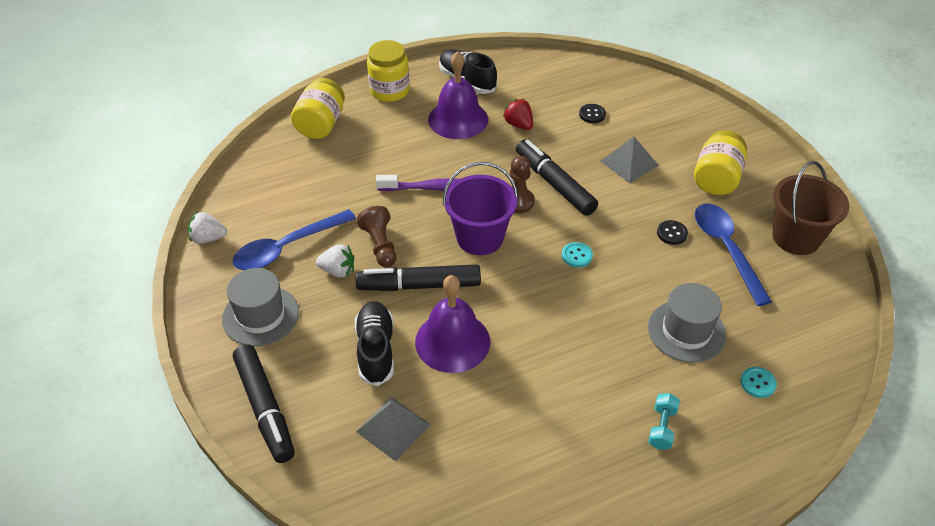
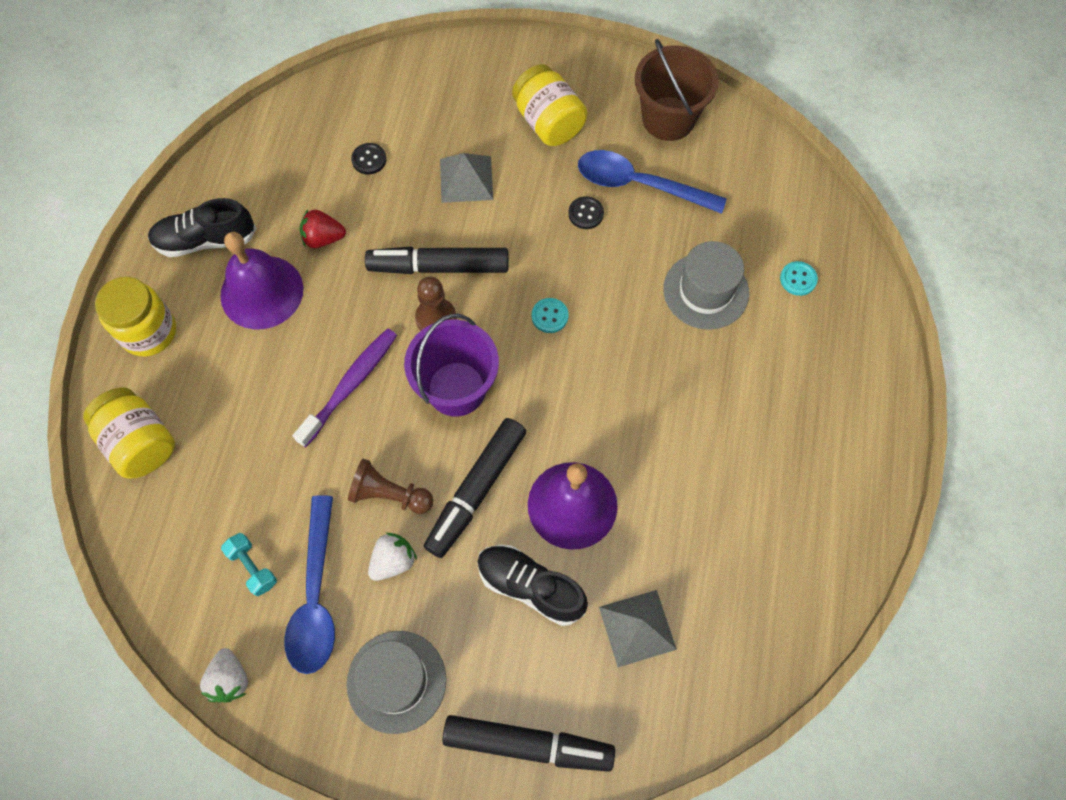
camera: 55 degrees left, 20 degrees up
(208, 238) = (230, 679): white strawberry -> white strawberry turned 45 degrees counterclockwise
(662, 427) = (791, 390): turquoise dumbbell -> turquoise dumbbell (252, 567)

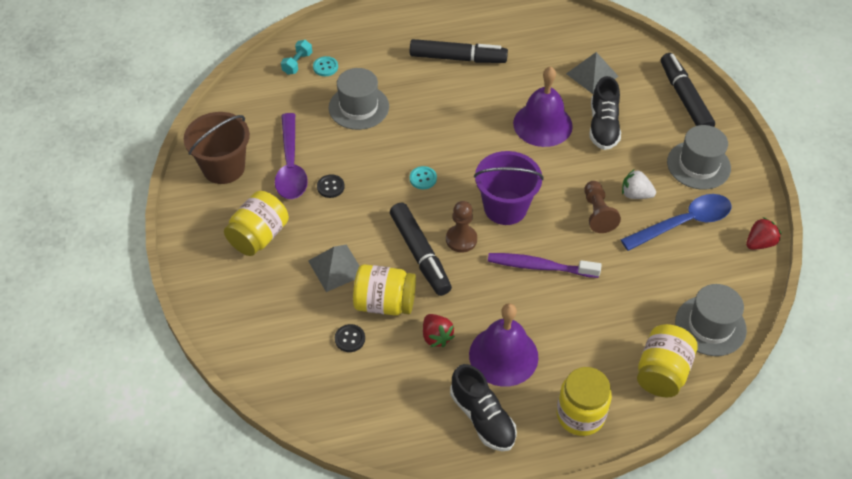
camera: 115 degrees left, 15 degrees down
(159, 534) = (710, 326): none -> grey hat
(230, 679) = (759, 243): white strawberry -> red strawberry
(252, 567) = (691, 263): turquoise dumbbell -> turquoise dumbbell (297, 63)
(394, 207) = (385, 303): none -> yellow jar
(476, 490) = (565, 171): black marker -> black marker (457, 58)
(638, 184) = (291, 166): blue spoon -> purple spoon

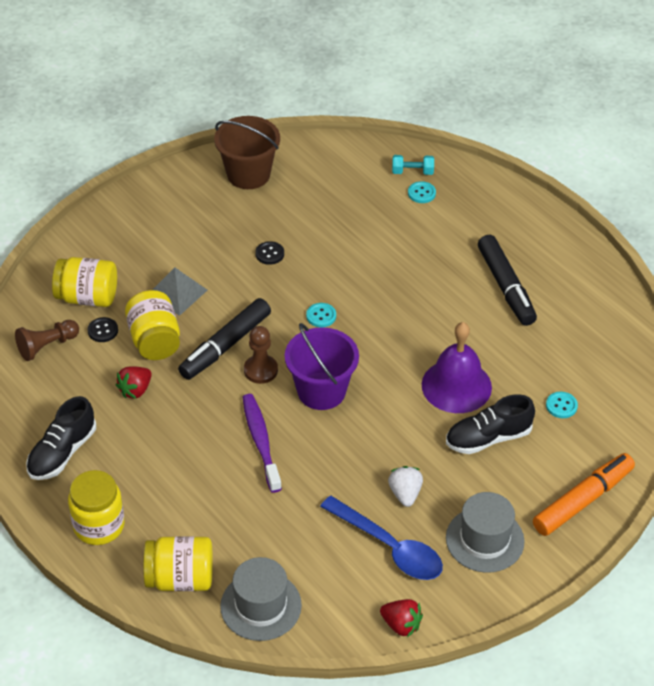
camera: 65 degrees right, 5 degrees down
(259, 236) = (183, 228): yellow jar -> yellow jar (87, 297)
(291, 166) = (278, 217): purple spoon -> none
(358, 107) = (384, 236): grey hat -> none
(503, 355) = (138, 446): purple bell -> none
(592, 75) = (561, 406): grey pyramid -> turquoise button
(597, 213) = (358, 468): brown pawn -> brown pawn (47, 346)
(684, 98) = (582, 500): black marker -> orange marker

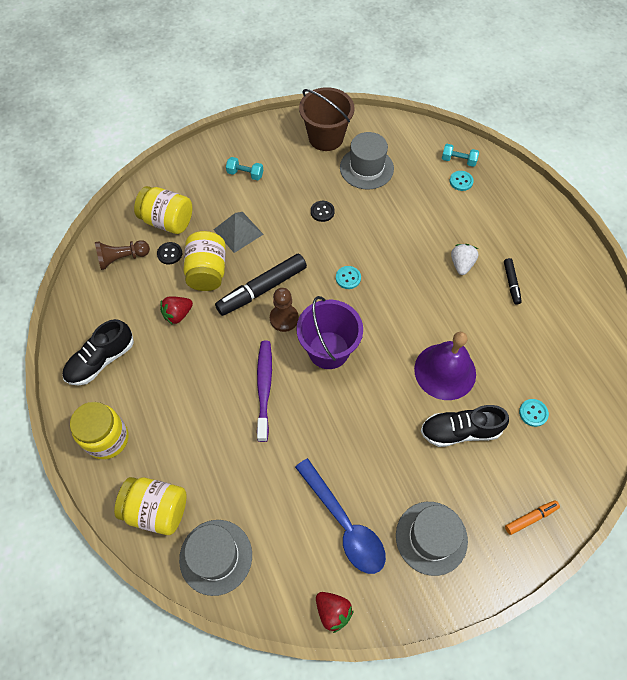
camera: 15 degrees right, 15 degrees up
(164, 230) = (245, 174): none -> turquoise dumbbell
(307, 199) = (366, 168): none -> grey hat
(405, 494) = (372, 471): white strawberry -> white strawberry (461, 264)
(506, 286) = (511, 283): black marker -> black marker, size x0.50
(582, 500) = (530, 518): orange marker -> orange marker, size x0.50

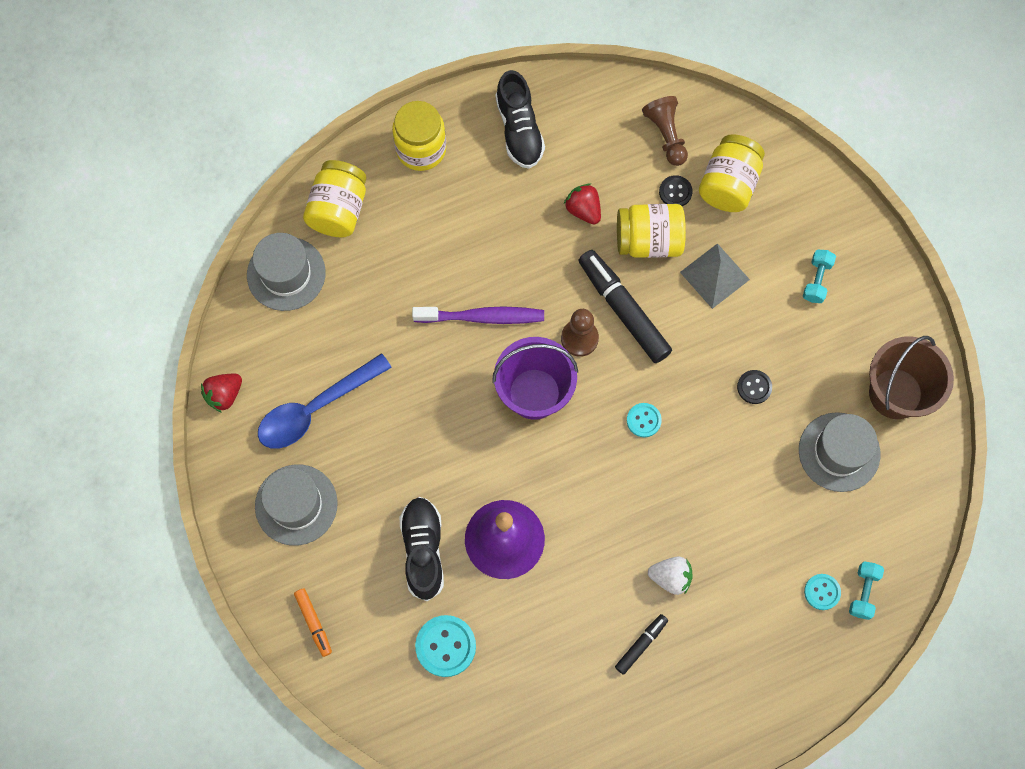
camera: 90 degrees right, 10 degrees up
(101, 360) = (519, 130): black shoe -> black shoe turned 150 degrees counterclockwise
(511, 283) = (641, 644): black marker -> black marker turned 135 degrees clockwise
(533, 413) = (445, 646): turquoise button -> turquoise button, size x1.67

